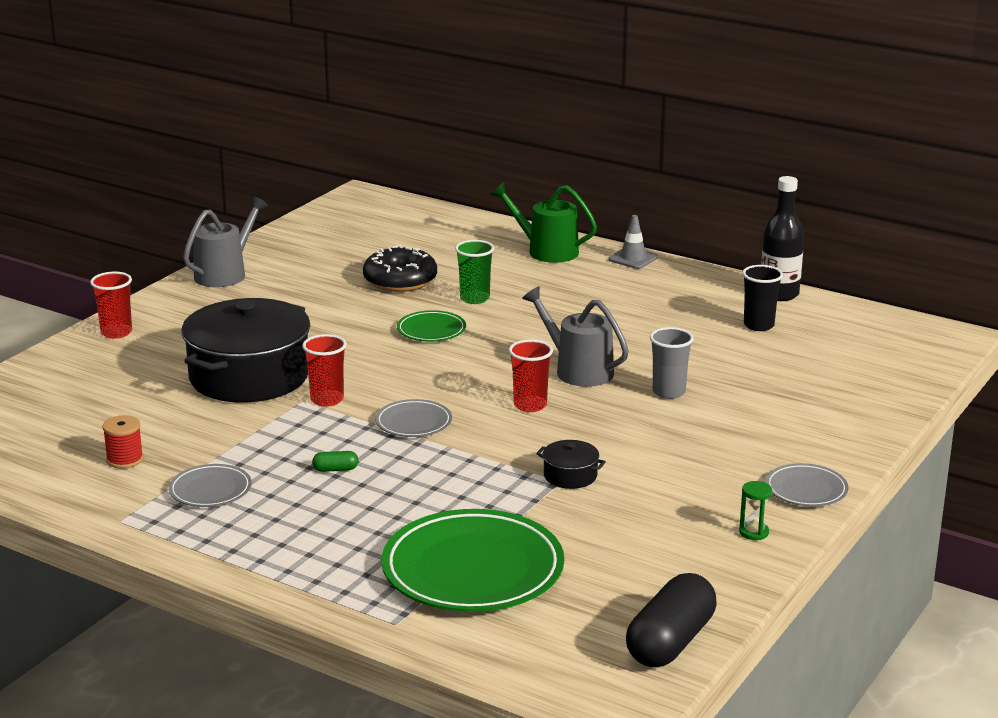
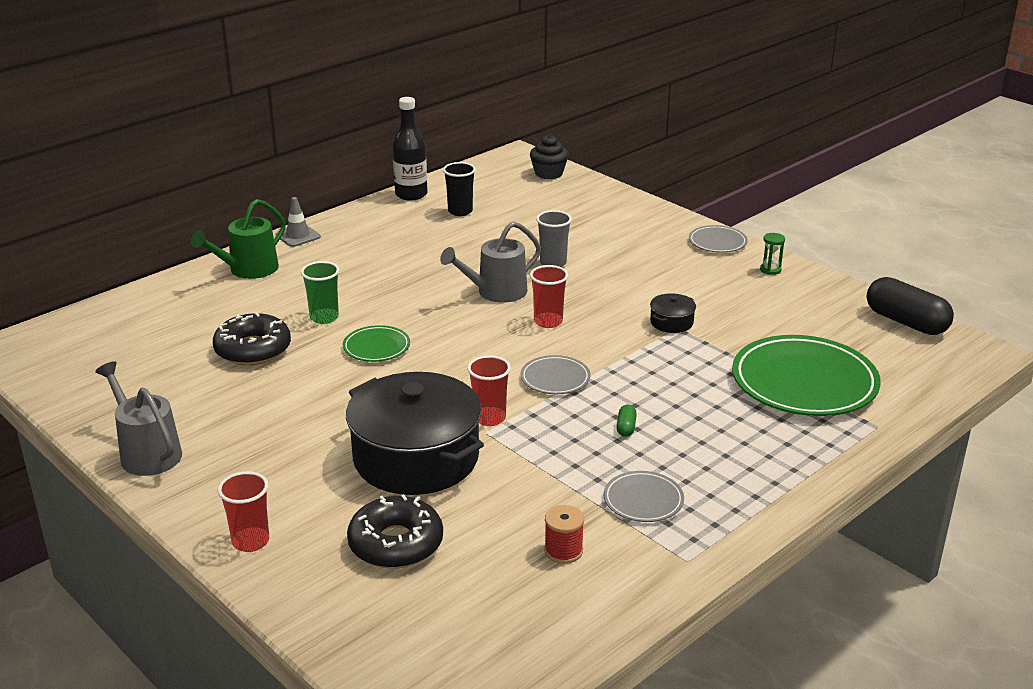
camera: 75 degrees left, 5 degrees up
(123, 387) = (396, 543): none -> black donut
(914, 361) = (548, 173): none -> black cupcake

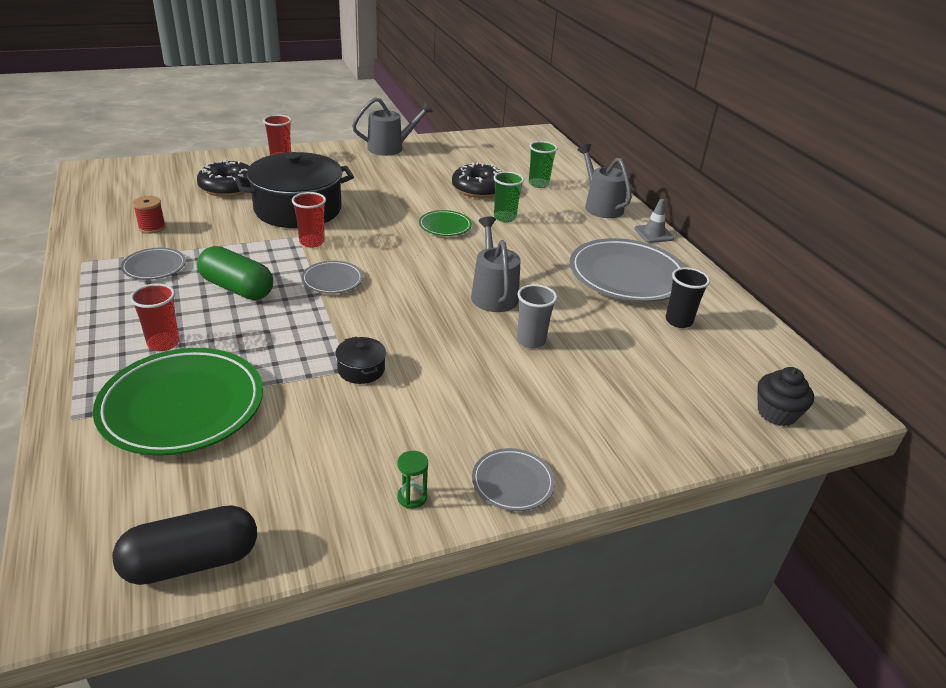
camera: 110 degrees right, 5 degrees up
(208, 314) = (538, 184): none -> green cup
(248, 270) = (601, 206): green watering can -> grey watering can
(401, 239) = (627, 276): none -> grey plate
(411, 194) = (730, 304): black bottle -> none
(548, 321) = (421, 304): red cup -> red cup (163, 343)
(626, 427) = (237, 288): green capsule -> green capsule, size x2.44

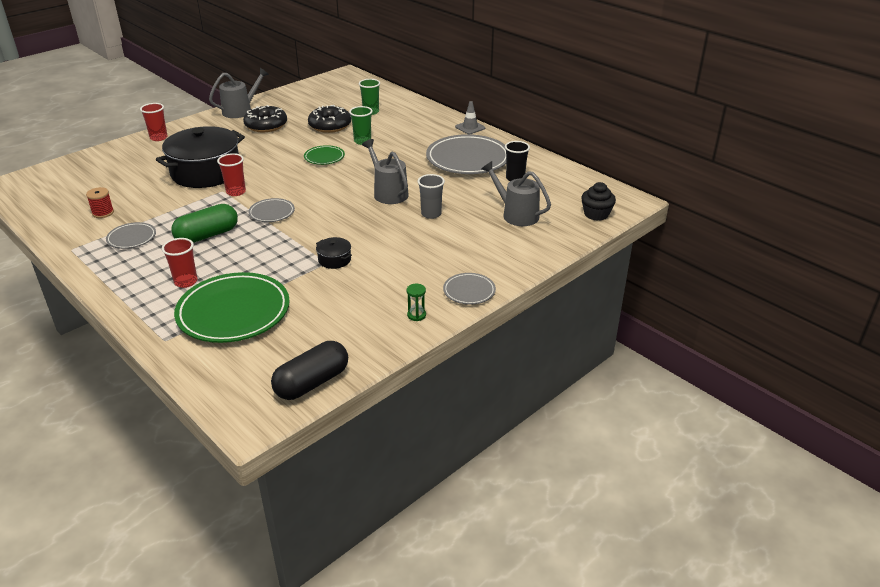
camera: 20 degrees left, 0 degrees up
(228, 187) = (136, 170): black donut -> black donut (266, 125)
(237, 288) = (207, 235): green capsule -> green capsule turned 45 degrees counterclockwise
(601, 206) = (424, 117): grey watering can -> grey watering can (516, 214)

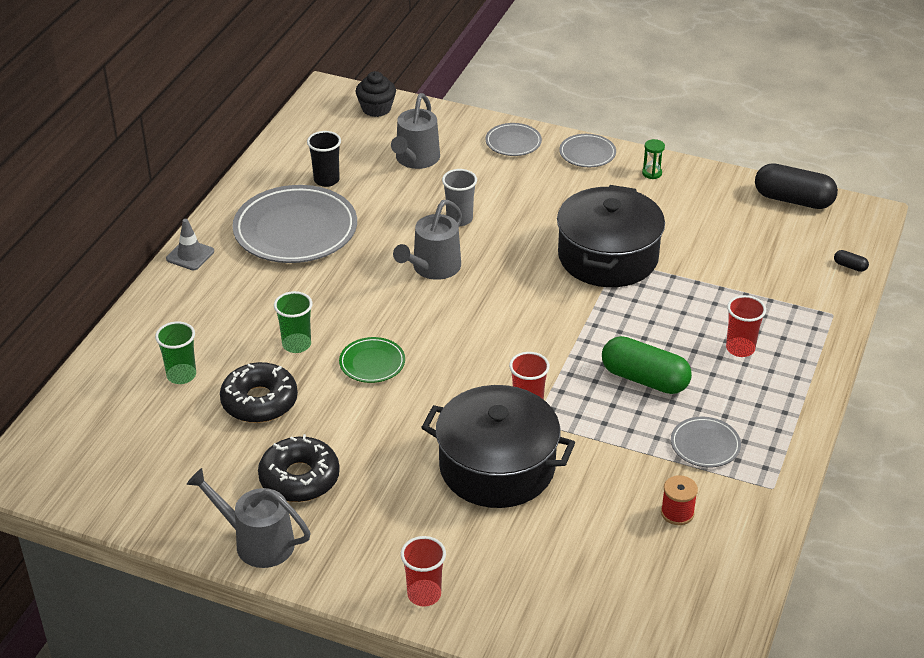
camera: 115 degrees left, 5 degrees up
(200, 376) = (850, 266): none -> black capsule
(233, 312) = (753, 288): green plate -> none
(272, 213) = (552, 348): grey plate -> grey plate (513, 142)
(334, 260) = (608, 257): black pot -> black pot, size x2.47

